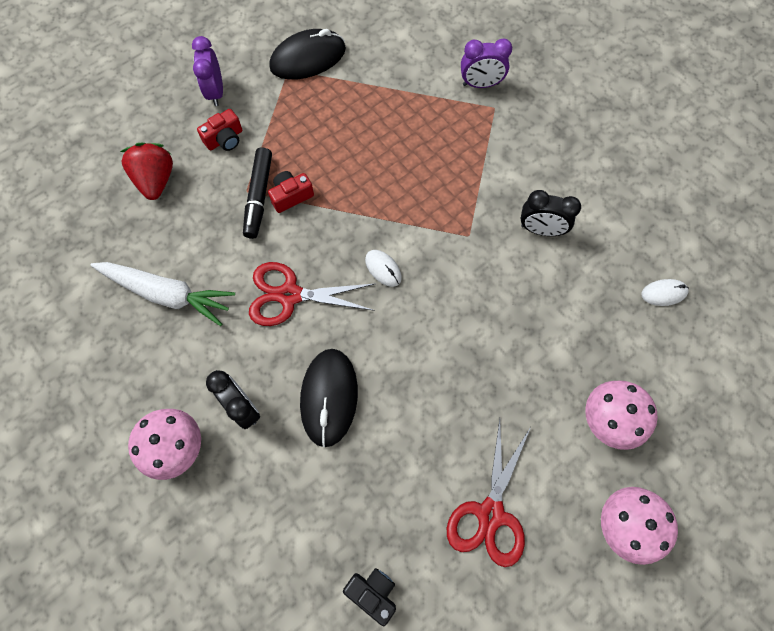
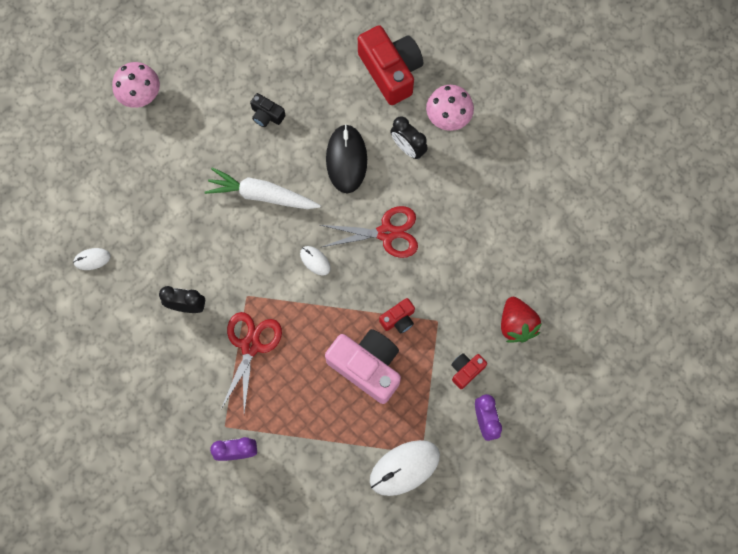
camera: 175 degrees right, 5 degrees up
(167, 294) = (482, 226): white carrot -> white carrot (262, 195)
(246, 532) = (391, 71): none -> red camera
(259, 197) = (425, 316): black marker -> none
(308, 58) = (404, 468): black mouse -> white mouse
(334, 151) = (367, 366): none -> pink camera
(373, 592) = (304, 45): black camera -> black camera (267, 115)
(490, 513) = (229, 95): red scissors -> red scissors (250, 346)
(607, 420) = (145, 160): pink mushroom -> none

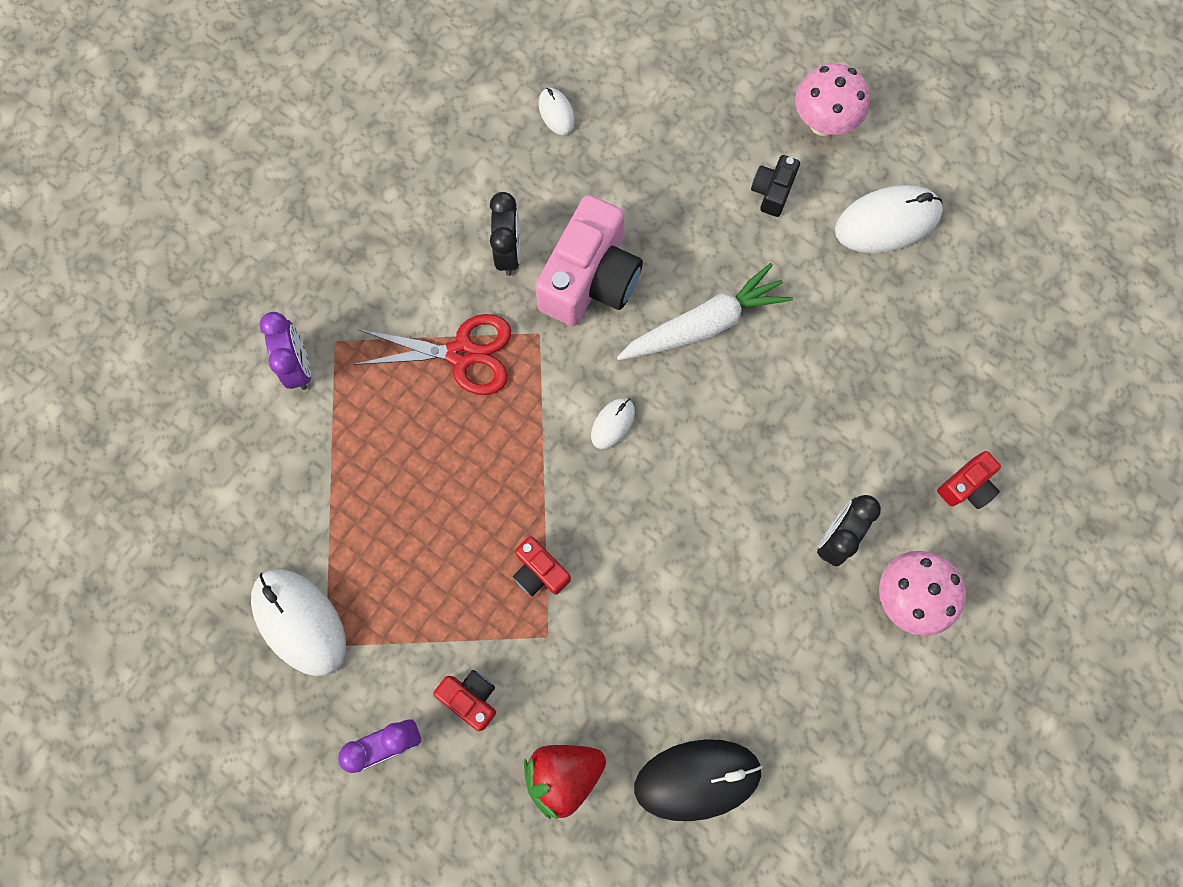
camera: 80 degrees right, 0 degrees up
(217, 74) = (887, 222): none -> white mouse
(262, 195) = (703, 325): white carrot -> white carrot turned 60 degrees clockwise
(267, 115) = (837, 306): black camera -> black camera (772, 192)
(346, 160) = (792, 441): black mouse -> black mouse (697, 779)
(367, 366) = (454, 534): pink camera -> pink camera (590, 279)
(386, 233) = (681, 527): red scissors -> none
(391, 71) = (966, 486): red camera -> red camera, size x0.48

